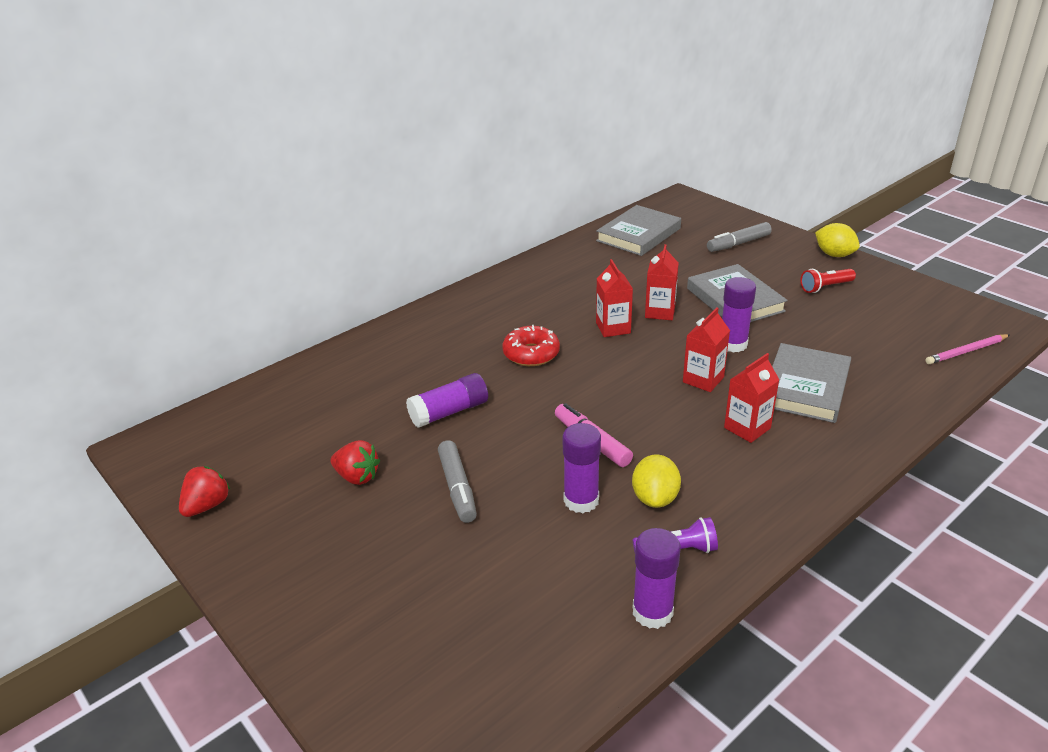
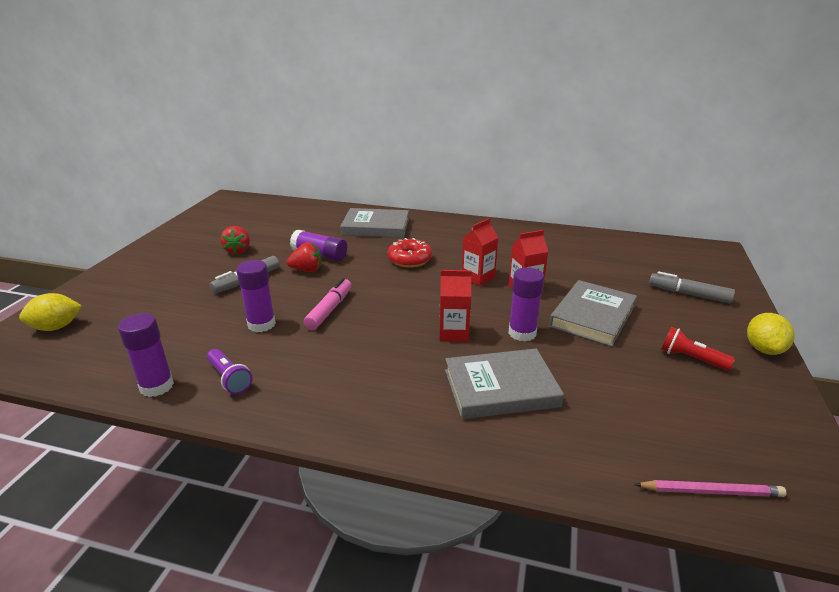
camera: 55 degrees right, 5 degrees down
(207, 505) = (191, 225): red strawberry -> red strawberry (307, 270)
(638, 235) = (624, 250): grey book -> grey book (376, 227)
(655, 498) = (283, 352): yellow lemon -> yellow lemon (56, 327)
(747, 428) = (407, 371): red carton -> none
(966, 351) = (710, 491): pink pencil -> pink pencil turned 150 degrees clockwise

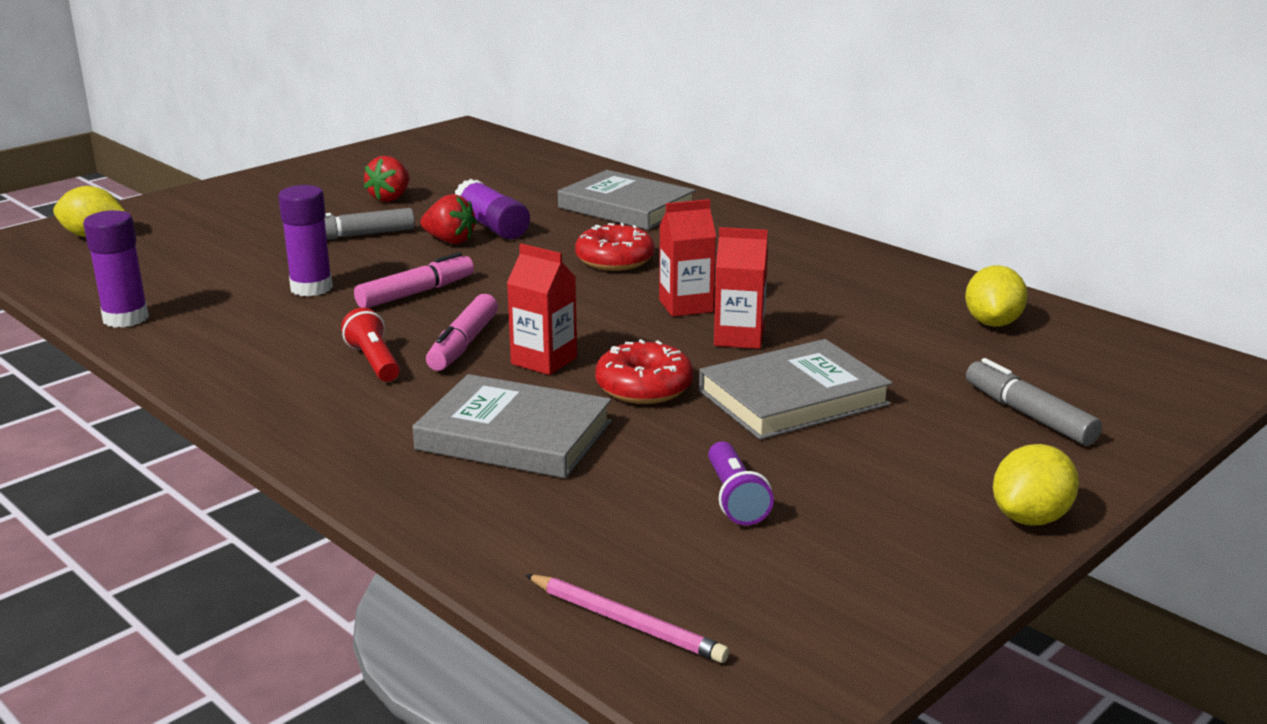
camera: 30 degrees right, 5 degrees down
(229, 379) = (206, 333): purple flashlight -> purple flashlight (735, 499)
(398, 336) = (463, 344): none -> pink marker
(522, 333) = (644, 387): purple glue stick -> red donut
(612, 250) = (992, 323): none -> yellow lemon
(690, 358) = (868, 490): red flashlight -> red flashlight (374, 361)

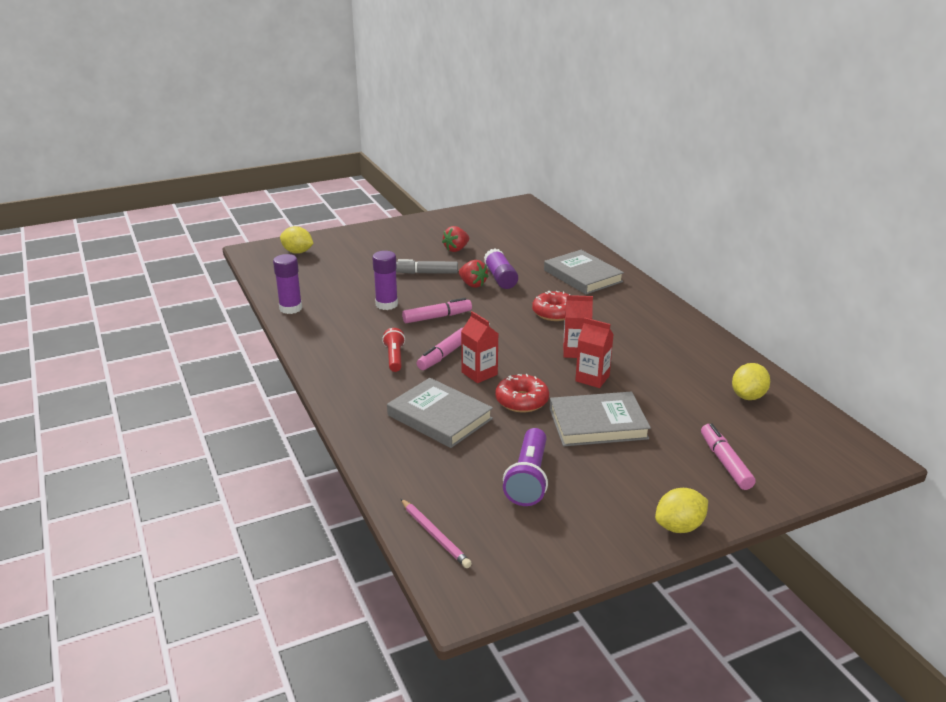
camera: 20 degrees right, 5 degrees up
(735, 499) = (528, 479): purple flashlight -> purple flashlight, size x1.55
(1029, 415) = (725, 462): grey marker -> pink marker

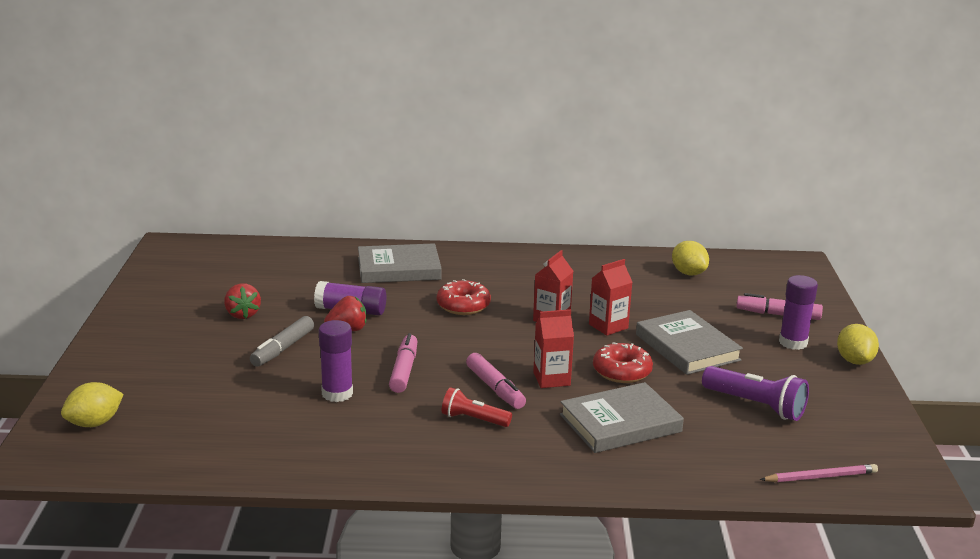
camera: 65 degrees left, 5 degrees down
(291, 308) = (269, 464): purple glue stick -> purple glue stick (793, 342)
(598, 423) = (687, 347): grey book -> grey book turned 45 degrees counterclockwise

